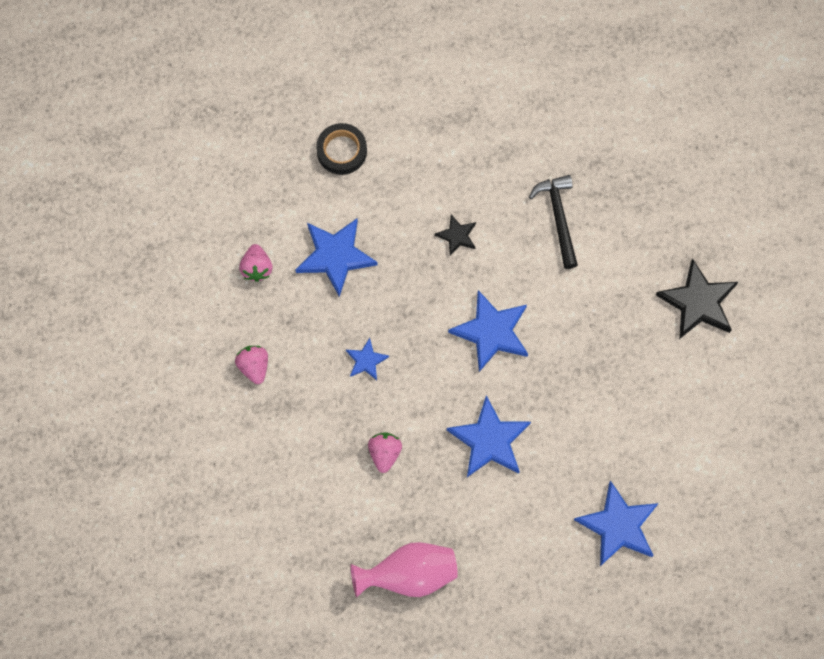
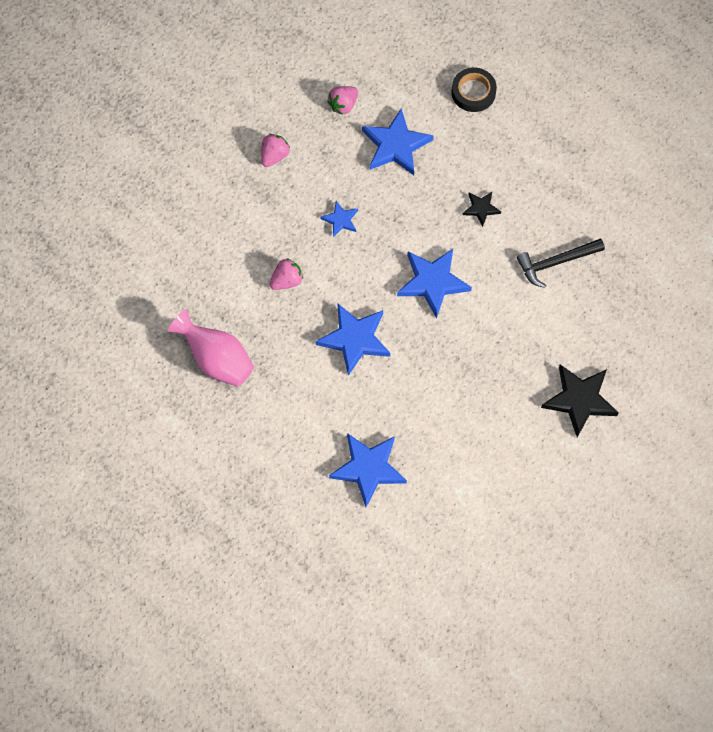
camera: 50 degrees right, 5 degrees down
(558, 217) = (556, 262): black hammer -> black hammer turned 150 degrees counterclockwise

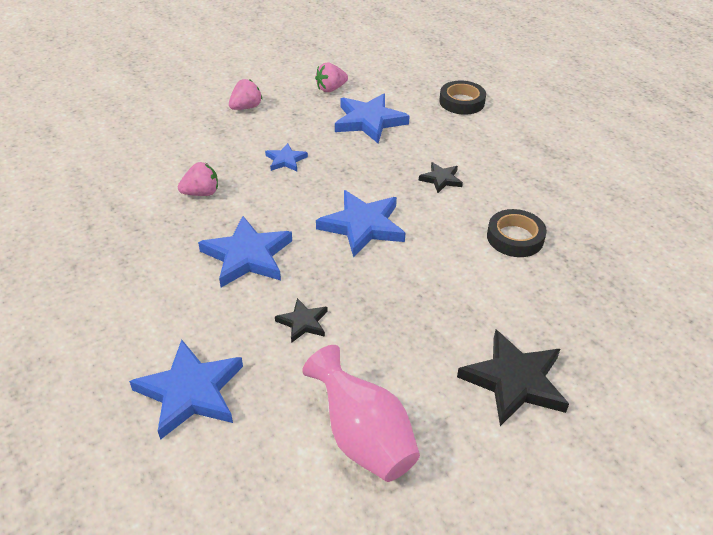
camera: 15 degrees right, 25 degrees down
(216, 360) = (80, 241): pink vase -> pink vase (363, 438)
(421, 391) = (303, 322): none -> black star
(556, 262) = (515, 238): black hammer -> black tape

